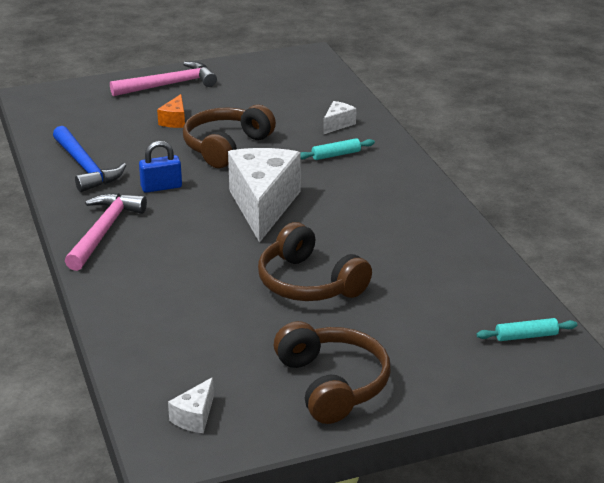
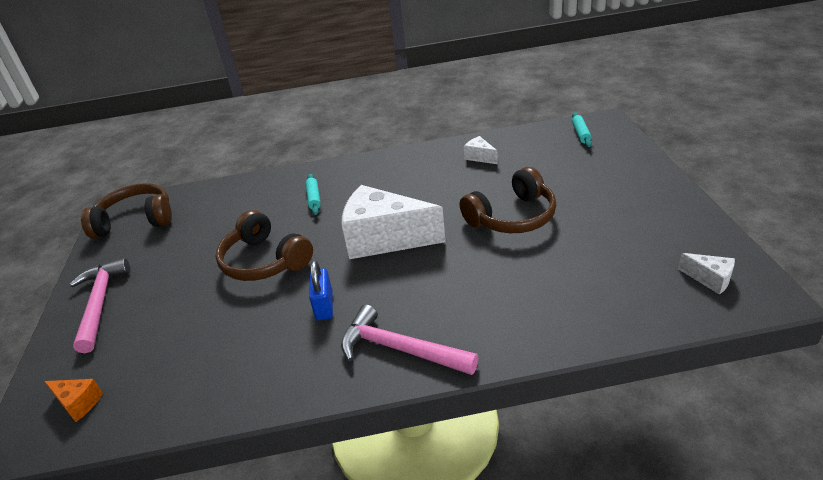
camera: 75 degrees left, 5 degrees up
(85, 167) = (252, 371): blue hammer -> none
(174, 121) = (187, 298): orange cheese -> orange cheese (78, 403)
(332, 384) = (648, 209): brown headphones -> brown headphones (136, 220)
(338, 124) = (261, 195): white cheese -> white cheese (480, 157)

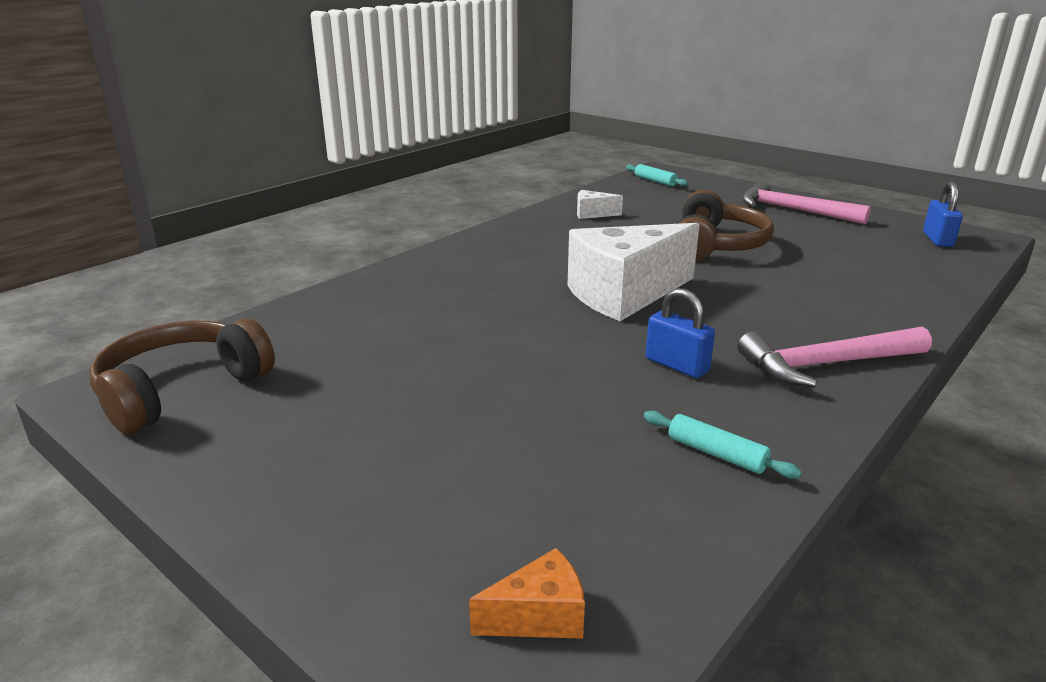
camera: 45 degrees left, 10 degrees down
(100, 303) = (318, 497): pink hammer -> pink hammer (793, 210)
(264, 261) = (513, 357): brown headphones -> none
(314, 198) = (459, 288): turquoise rolling pin -> turquoise rolling pin (716, 454)
(709, 279) = (937, 239): white cheese -> blue padlock

